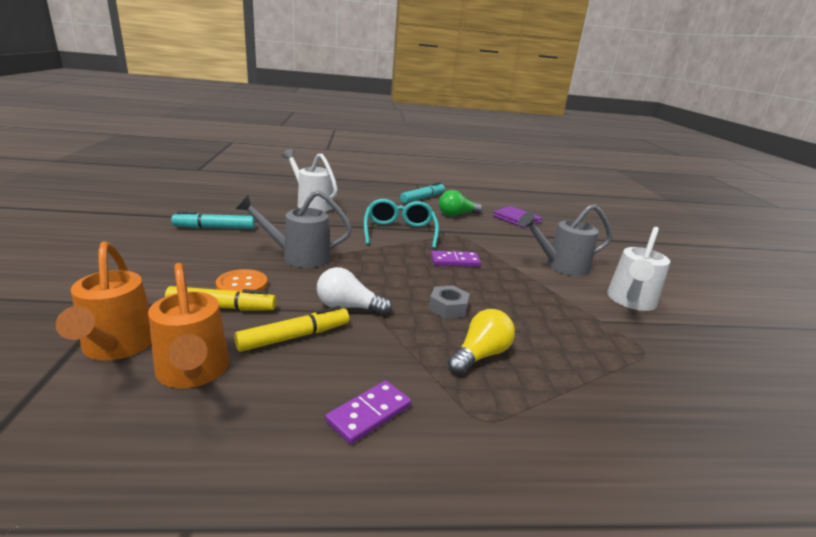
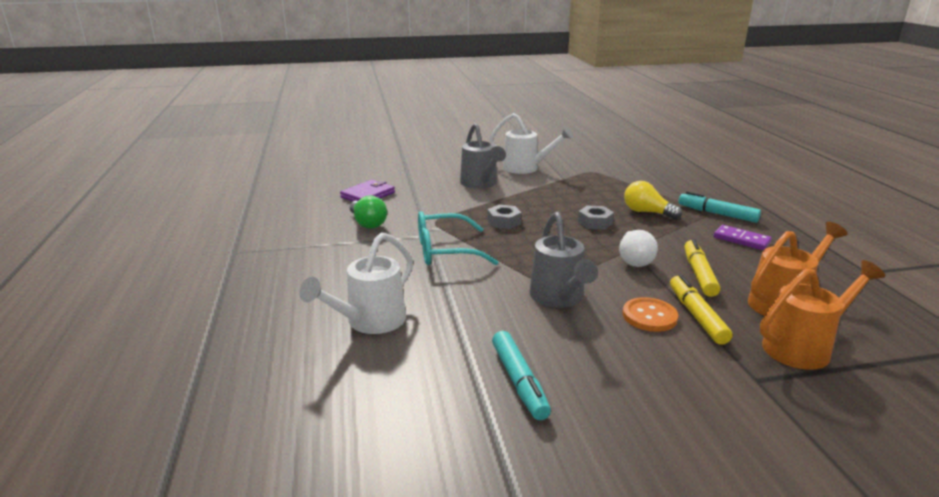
camera: 95 degrees left, 0 degrees up
(294, 337) = (699, 274): yellow marker -> yellow marker turned 45 degrees clockwise
(422, 198) = (308, 244): turquoise marker -> turquoise marker (717, 214)
(455, 261) = (504, 222): purple domino -> grey nut

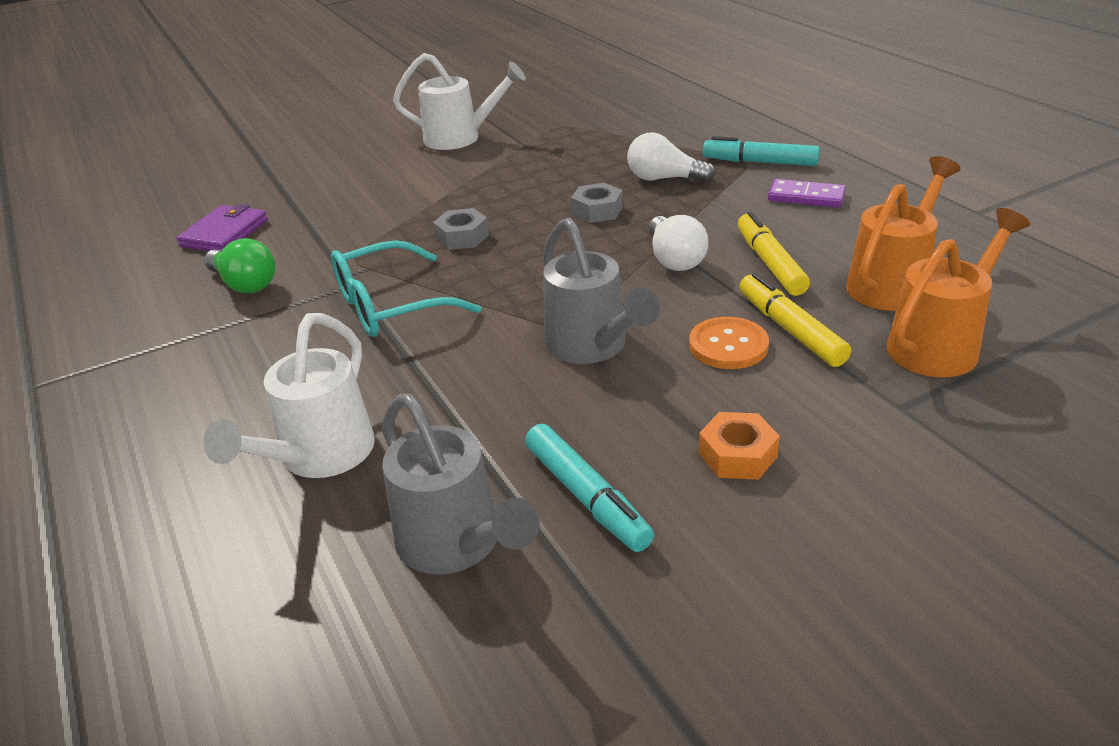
camera: 15 degrees left, 10 degrees up
(481, 184) = (401, 178): grey watering can -> grey watering can (457, 545)
(628, 381) = (737, 455): none -> orange nut
(647, 212) = (664, 179): yellow light bulb -> white light bulb

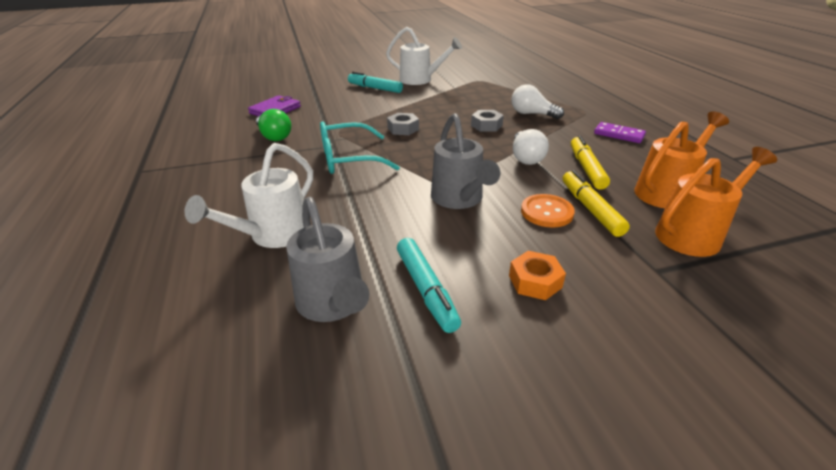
camera: 10 degrees right, 0 degrees up
(760, 162) = (593, 112): turquoise marker -> turquoise marker (375, 88)

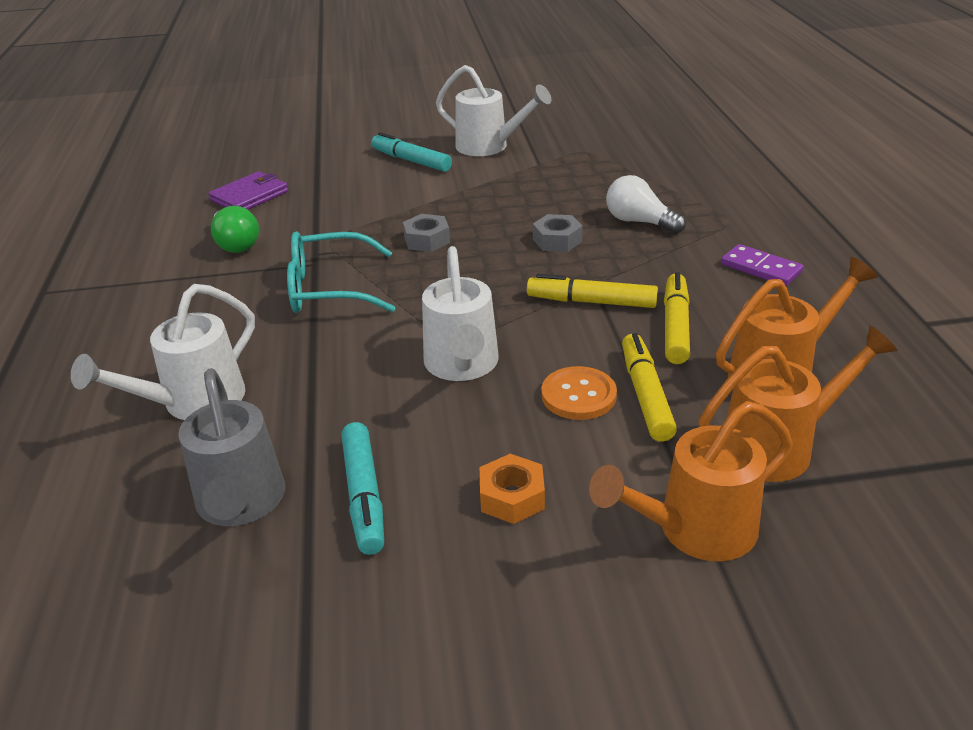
camera: 10 degrees right, 0 degrees up
(459, 199) = (462, 366): grey watering can -> white watering can
(526, 157) = (591, 302): white light bulb -> yellow marker
(674, 293) = (694, 530): none -> orange watering can

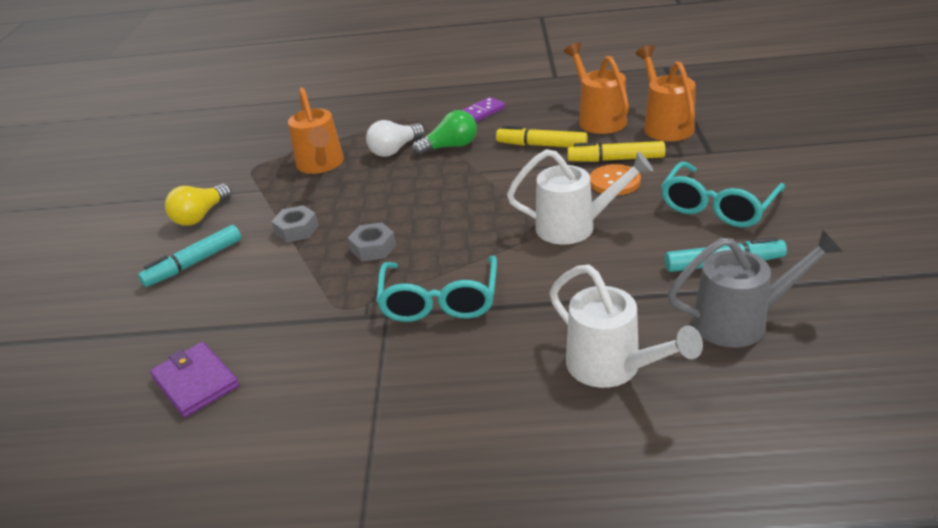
camera: 80 degrees left, 0 degrees up
(235, 243) = (314, 379): green light bulb -> green light bulb (450, 147)
(489, 147) = (201, 216): white watering can -> yellow light bulb
(512, 497) = (717, 207): orange nut -> turquoise glasses
(557, 240) = (406, 184): grey nut -> grey nut (297, 230)
(591, 302) = (502, 173): yellow marker -> none
(694, 530) = (736, 153): orange watering can -> orange watering can (321, 165)

